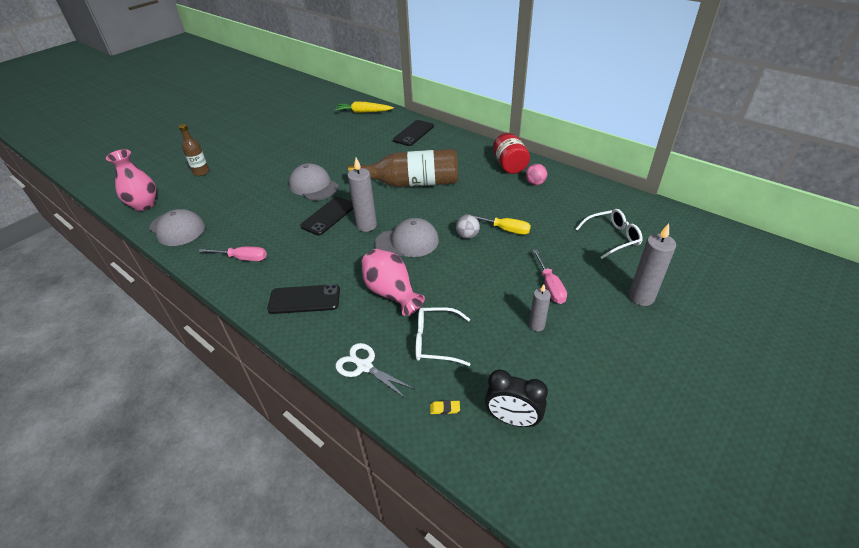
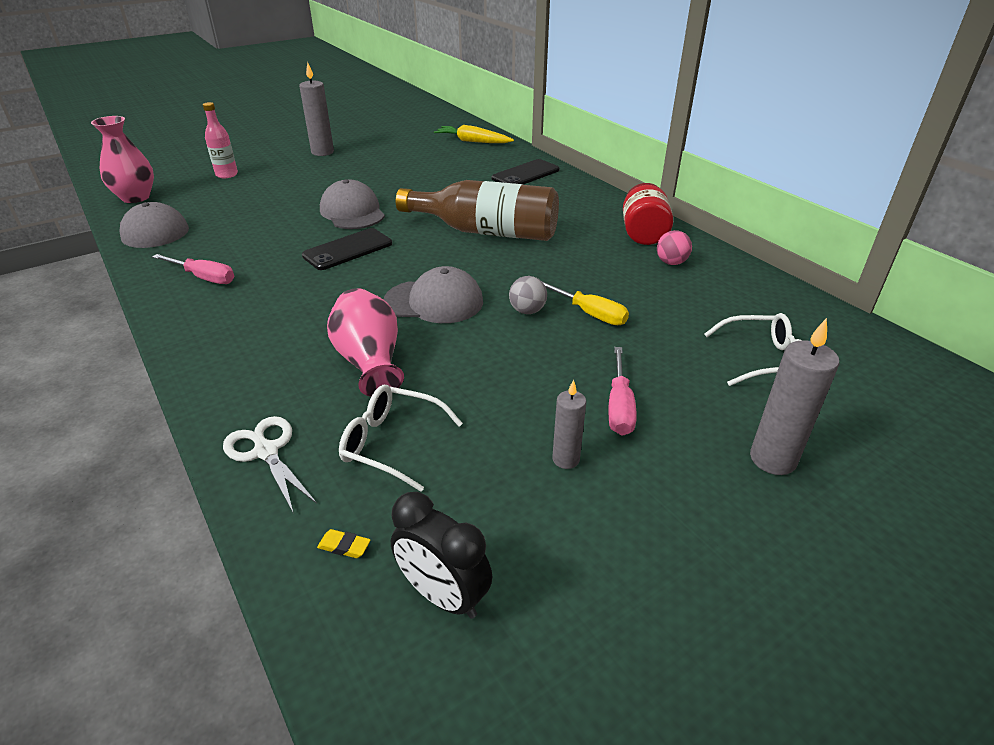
camera: 15 degrees right, 5 degrees down
(201, 172) = (227, 174): brown bottle -> pink bottle
(304, 299) = (246, 343): black phone -> none
(366, 225) = (391, 270): grey candle -> grey candle (322, 152)

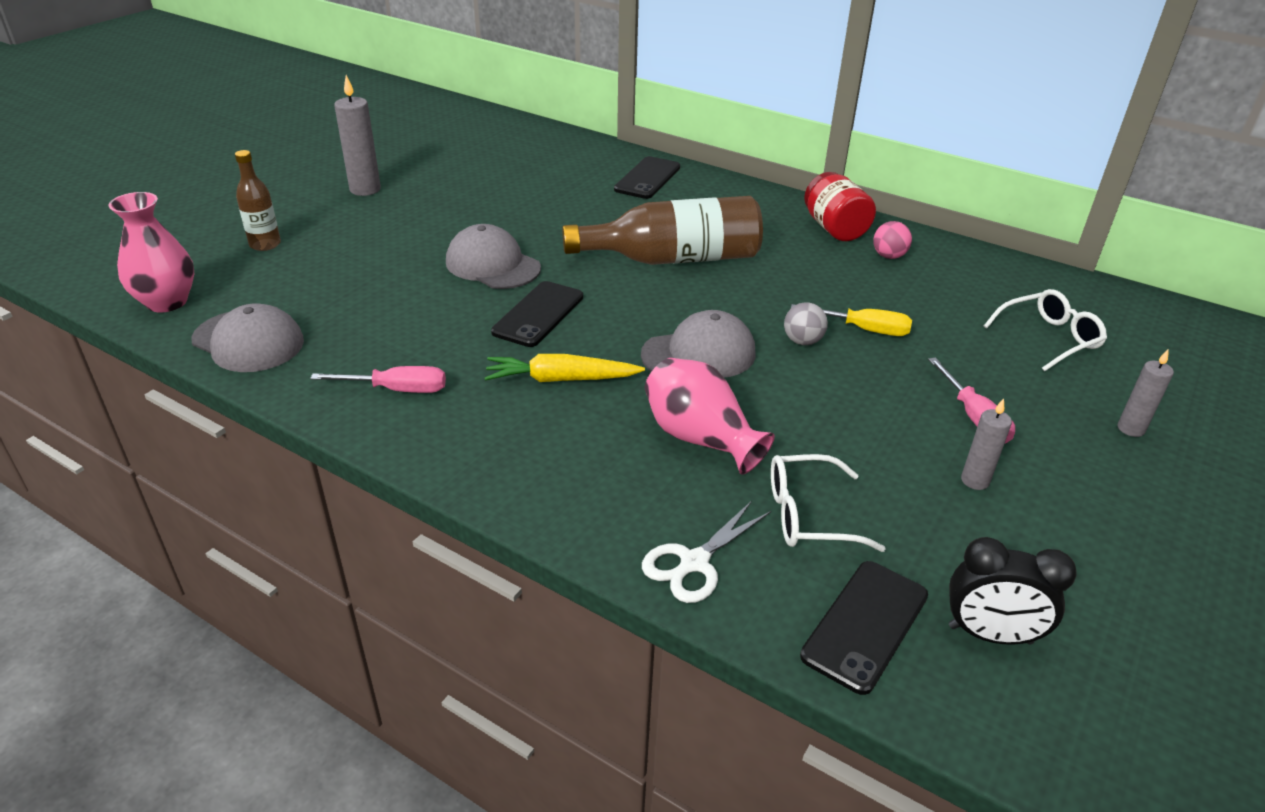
camera: 25 degrees left, 0 degrees up
(227, 174) = (265, 244): pink bottle -> brown bottle
(266, 451) = (693, 563): white scissors -> white scissors turned 75 degrees counterclockwise
(344, 546) = (865, 625): yellow eraser -> black phone
(473, 141) = (544, 144): yellow carrot -> yellow carrot (561, 379)
(772, 459) = (1130, 429): grey candle -> grey candle, size x0.61

